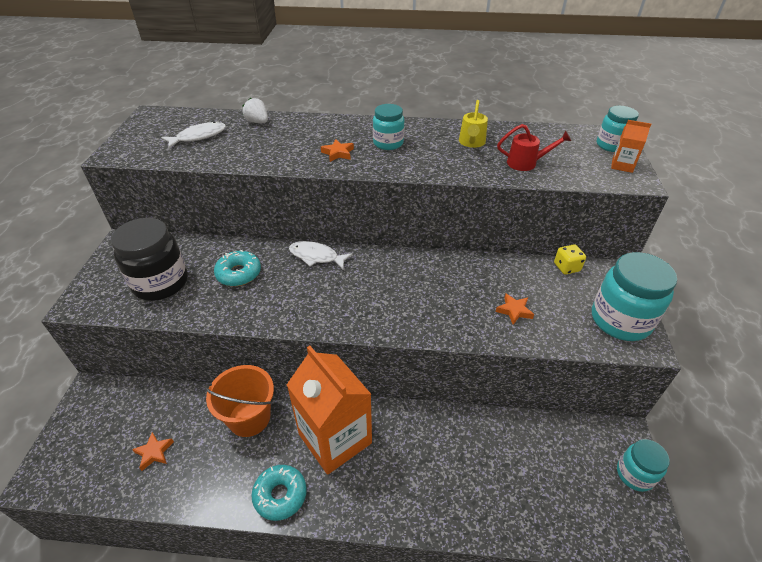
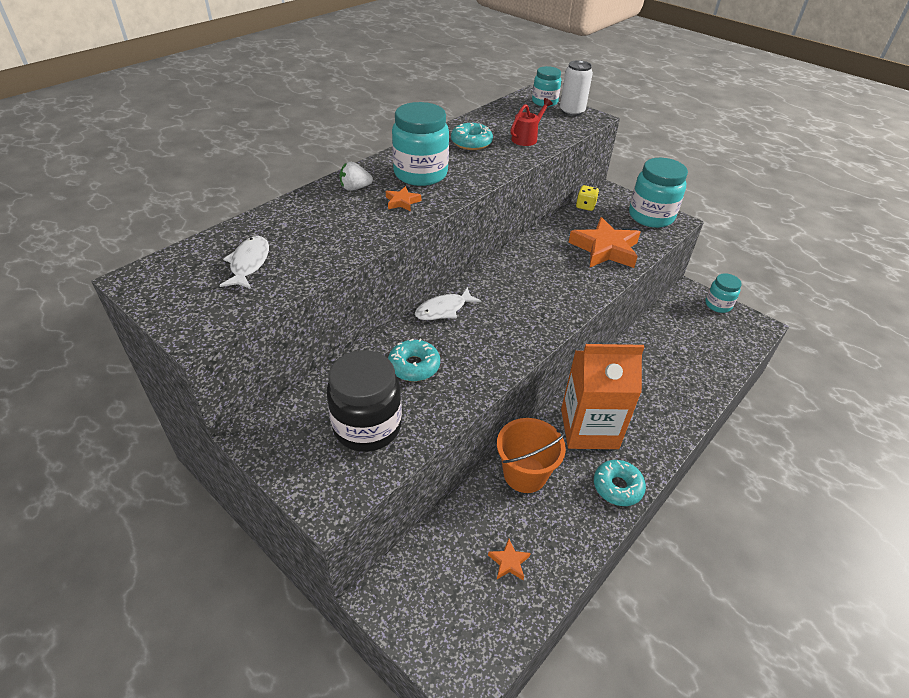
camera: 55 degrees left, 0 degrees up
(258, 122) = (276, 219): white strawberry -> white strawberry (355, 188)
(388, 143) = (420, 174): turquoise jar -> turquoise jar, size x1.69
(471, 143) = (471, 143): yellow watering can -> turquoise donut
(514, 311) = (605, 249): orange star -> orange star, size x2.27
(622, 165) = (572, 112): orange carton -> white can

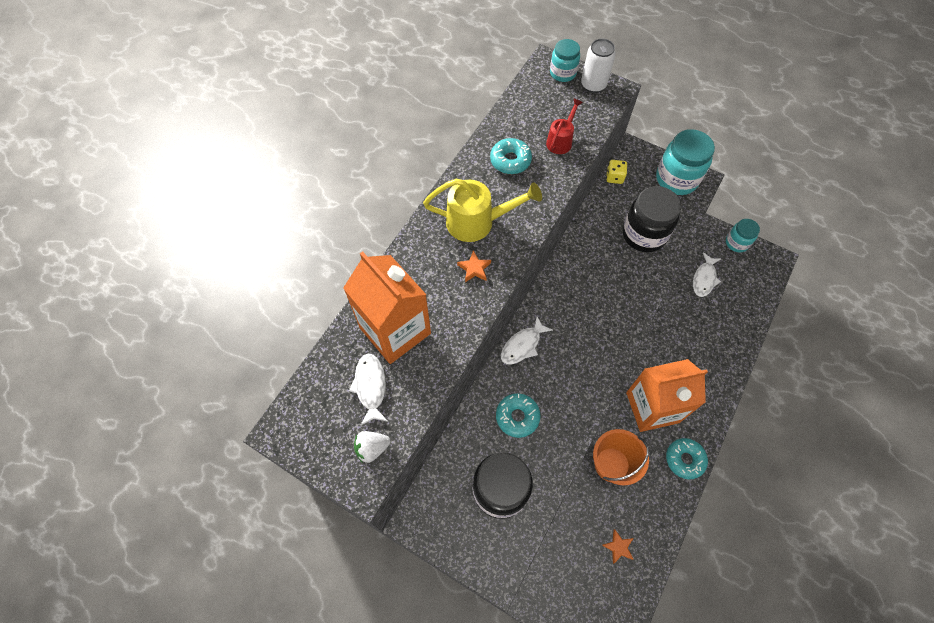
camera: 10 degrees left, 20 degrees up
(298, 229) = (395, 330): none -> orange carton
(355, 188) = (424, 258): white strawberry -> white strawberry (372, 448)
(420, 174) = (477, 222): turquoise jar -> yellow watering can
(605, 249) = (644, 234): orange star -> black jar
(675, 327) = (704, 279): none -> white fish

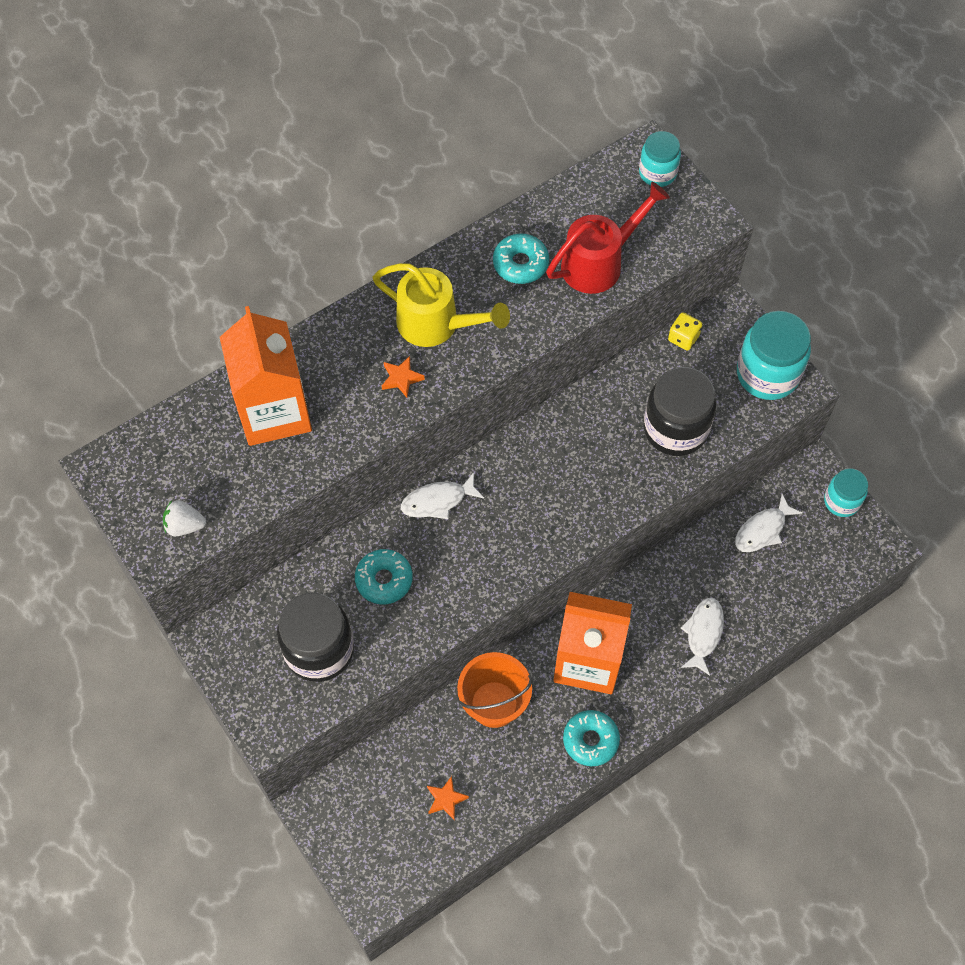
camera: 25 degrees right, 0 degrees up
(370, 387) = (216, 461): white fish -> white fish (703, 633)
(561, 140) = (599, 262): red watering can -> red watering can, size x1.69
(593, 85) = (688, 204): white can -> none

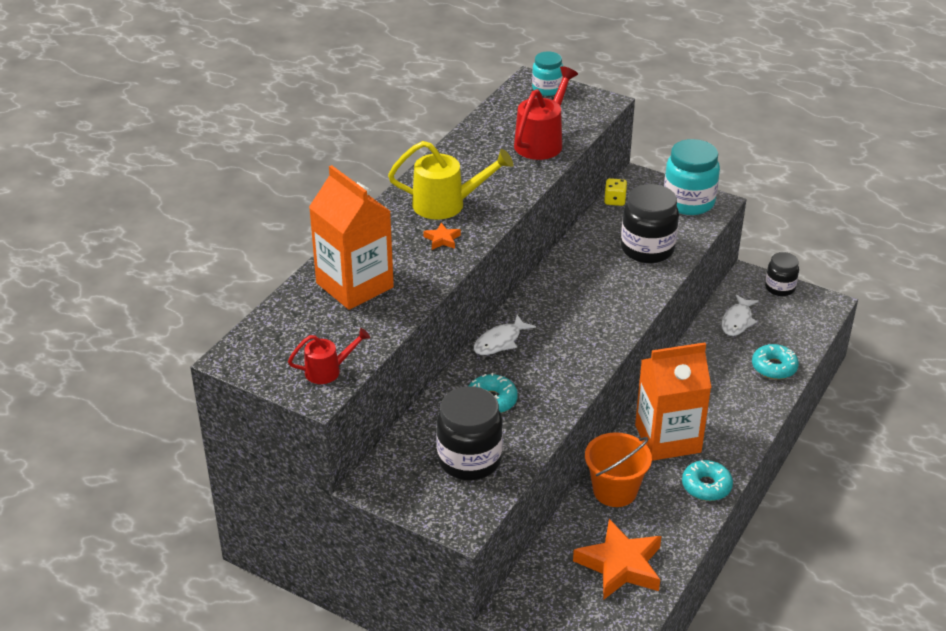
camera: 25 degrees left, 25 degrees down
(185, 525) = (328, 371): white strawberry -> red watering can
(446, 799) = (620, 565): orange star -> orange star, size x2.27
(520, 264) = (485, 157): turquoise donut -> turquoise donut (774, 367)
(703, 633) = (741, 393): white fish -> none
(841, 501) = (780, 288): turquoise jar -> black jar

